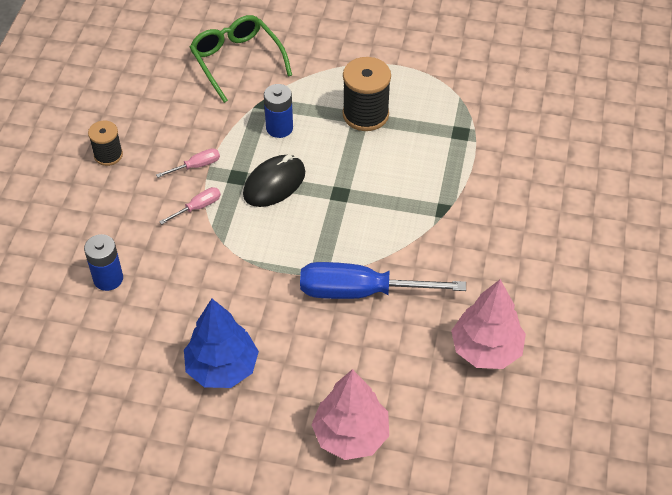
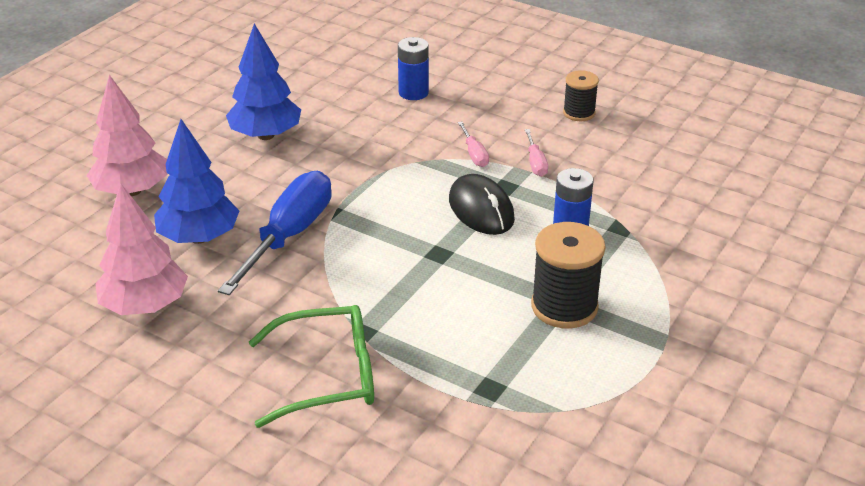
camera: 110 degrees right, 15 degrees down
(236, 60) = (706, 221): green glasses -> green glasses (329, 376)
(391, 352) = (199, 237): none -> blue tree

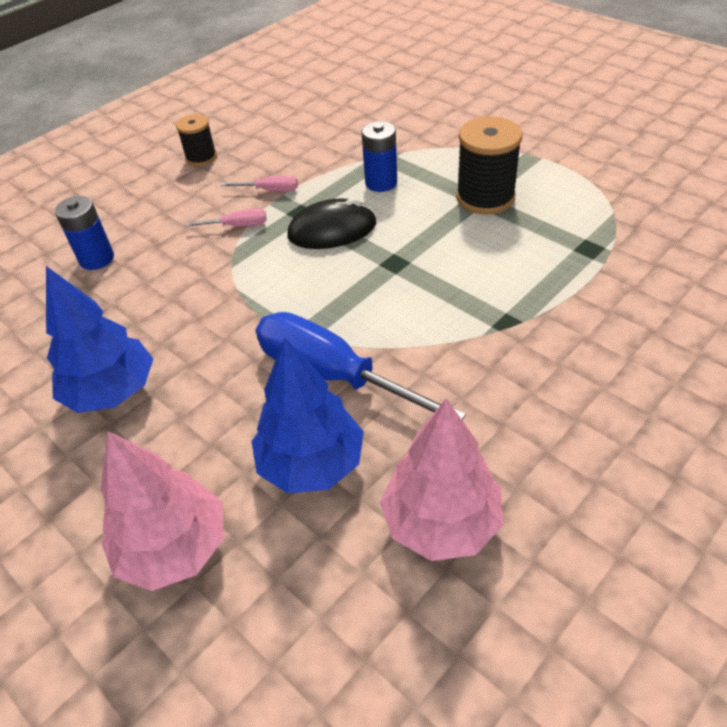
camera: 75 degrees left, 10 degrees up
(329, 376) = (574, 351): green glasses -> none

